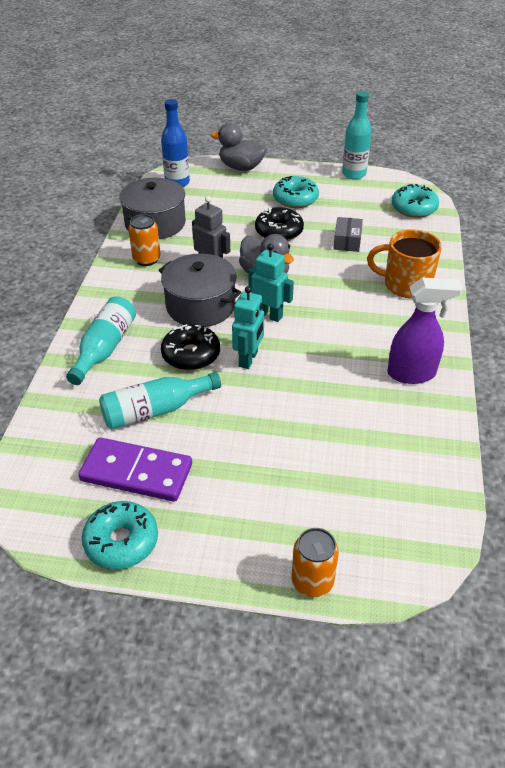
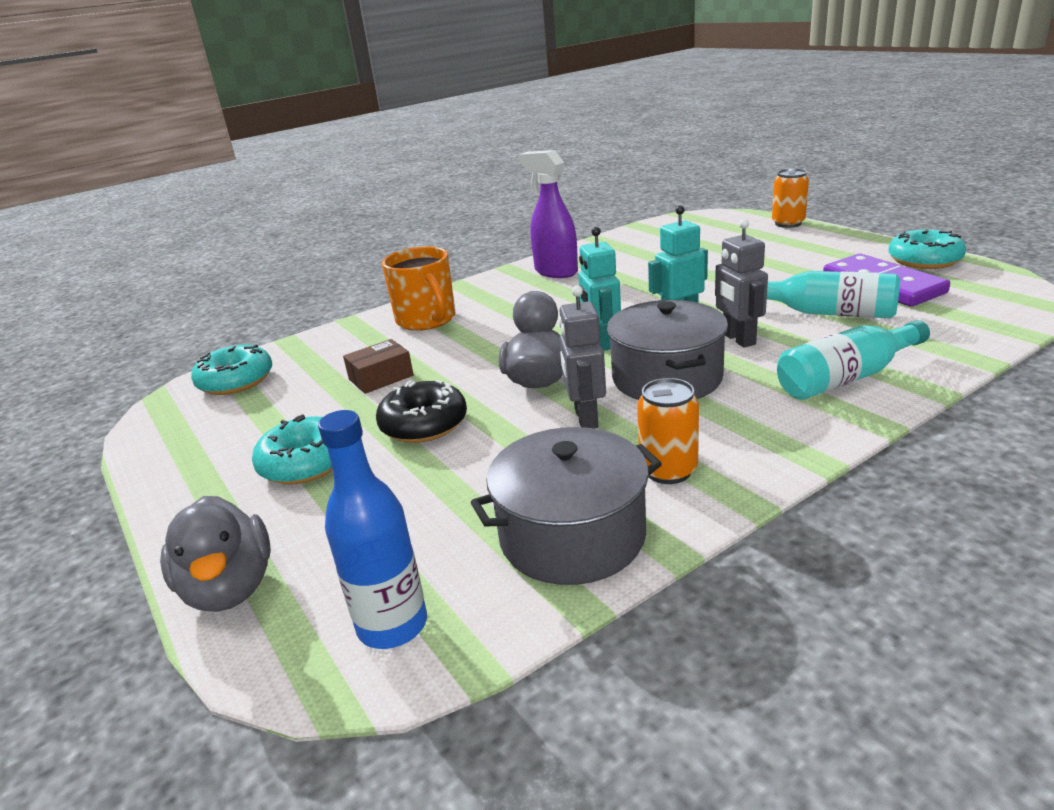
camera: 130 degrees left, 15 degrees down
(191, 355) = (738, 339): black donut -> grey robot
(347, 241) = (381, 377): grey box -> brown box
(354, 174) = (156, 462): turquoise bottle -> none

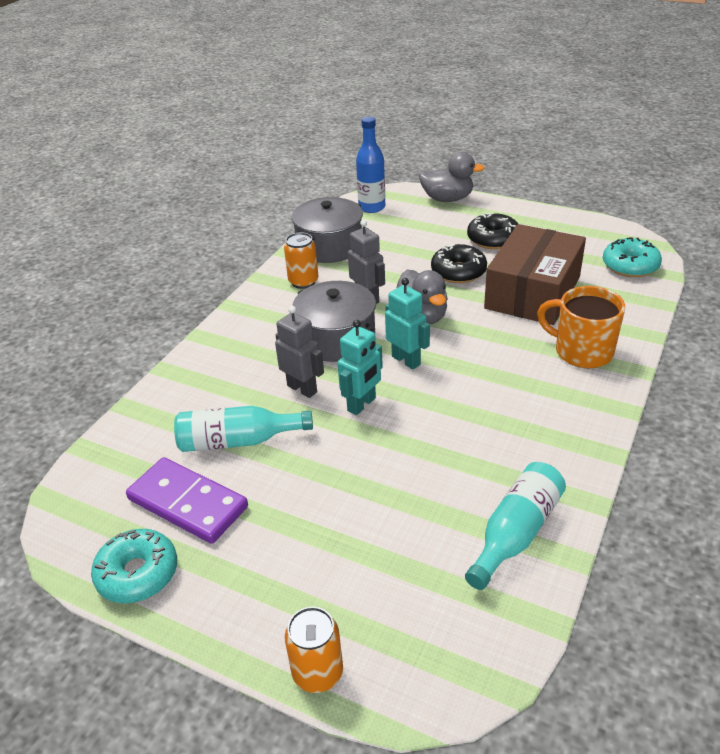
camera: 150 degrees right, 10 degrees up
(230, 588) = (447, 199): grey duck -> grey duck turned 150 degrees clockwise
(305, 463) = (493, 239): turquoise donut -> black donut
(381, 377) = (532, 292): brown box -> brown box, size x2.35
(555, 272) = (544, 456): purple spray bottle -> none
(846, 378) = (218, 366): turquoise bottle -> turquoise bottle (516, 533)

